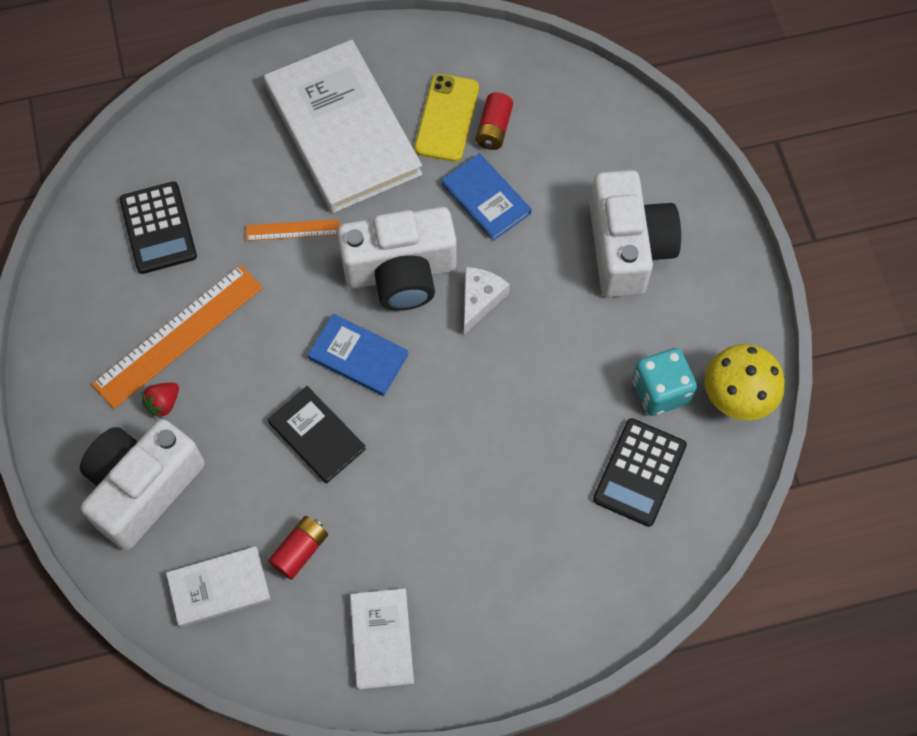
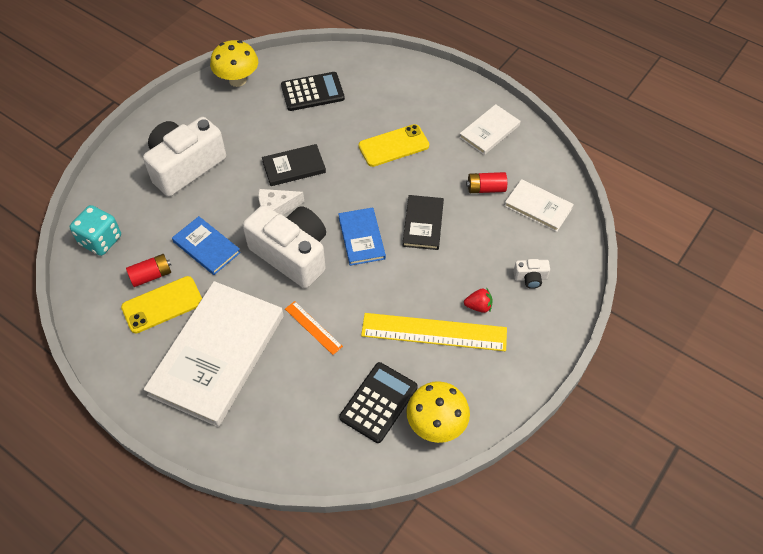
camera: 130 degrees left, 10 degrees down
(88, 259) = (436, 424): none -> yellow mushroom
(142, 488) = (530, 278): white camera -> white camera, size x0.41
(178, 335) = (434, 332): orange ruler -> yellow ruler
(461, 499) = (393, 146): none -> yellow phone
(486, 199) = (206, 247): blue book -> blue book turned 60 degrees counterclockwise
(526, 360) = (294, 167): none -> black book
(660, 391) = (261, 108): turquoise dice -> turquoise dice (100, 240)

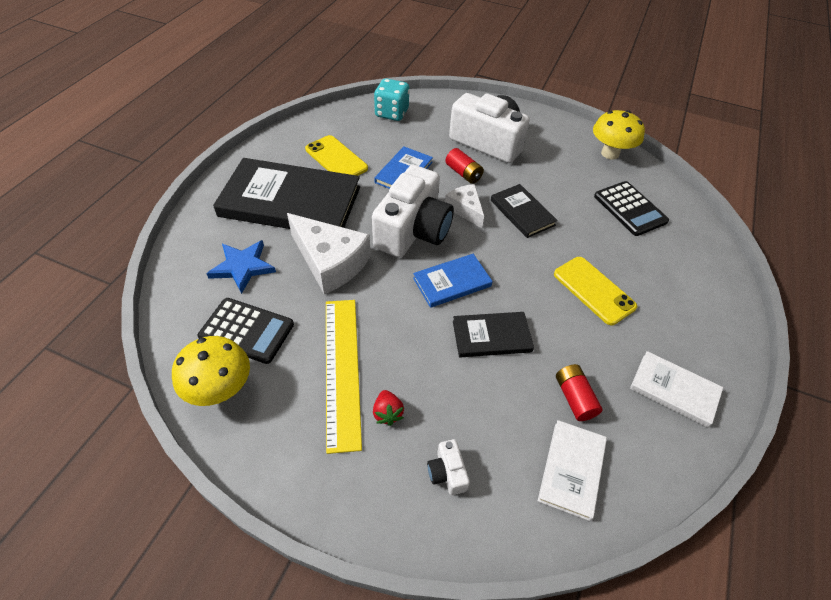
camera: 75 degrees right, 5 degrees down
(151, 275) = (364, 147): red battery -> red battery (463, 173)
(217, 355) = (290, 202): white book -> black book
(299, 403) = (242, 267): none -> blue star
(313, 327) = (330, 262): orange ruler -> white cheese

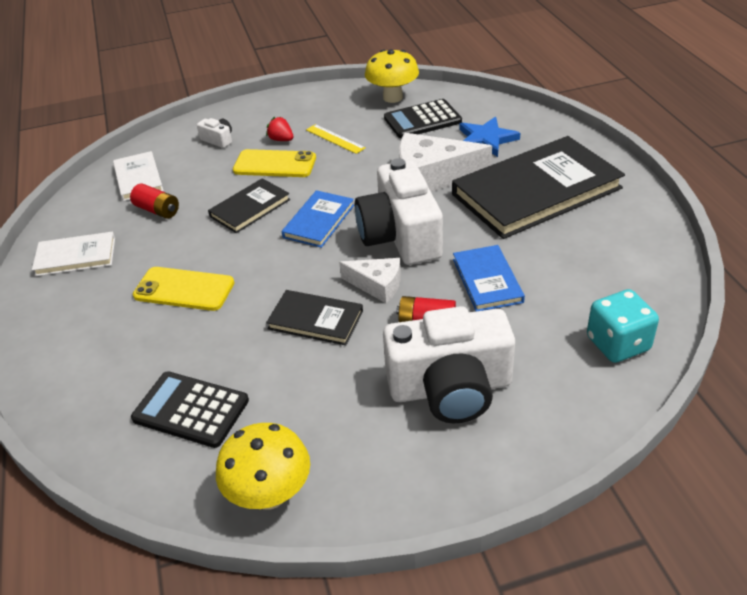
camera: 145 degrees right, 10 degrees down
(336, 159) = (570, 248): yellow phone -> yellow phone (275, 164)
(342, 370) = (335, 139): yellow ruler -> yellow ruler, size x0.51

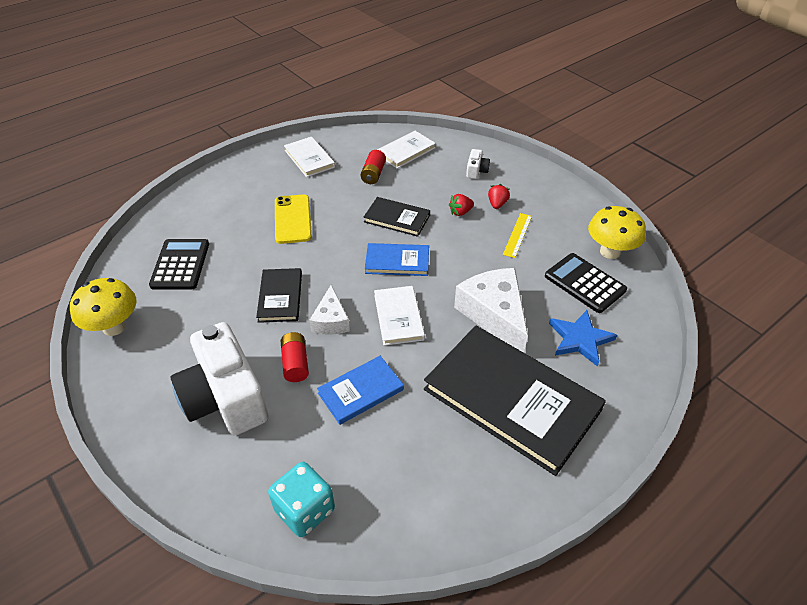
camera: 65 degrees right, 5 degrees up
(275, 164) = (460, 212): yellow phone -> red strawberry
(400, 236) = (398, 317): white camera -> white book

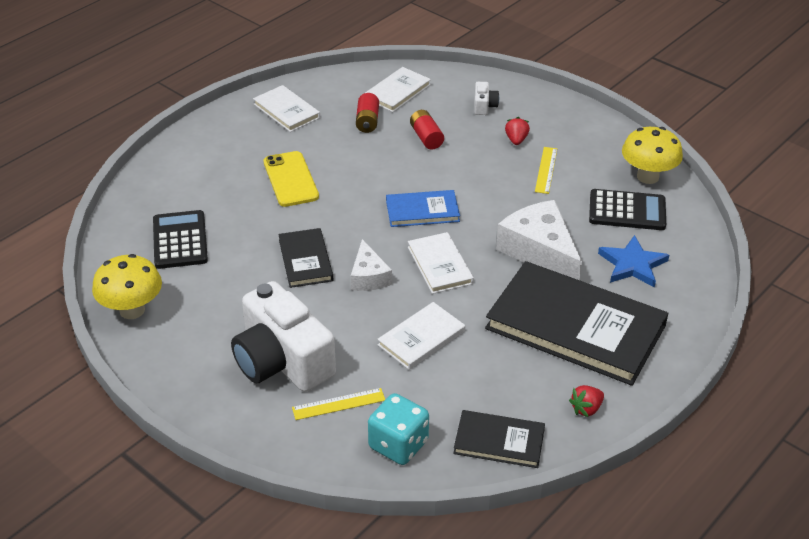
camera: 10 degrees left, 5 degrees down
(262, 453) = (338, 404): none -> yellow ruler
(295, 363) = (345, 321): red battery -> red battery (426, 137)
(361, 391) = (421, 338): blue book -> white book
(397, 218) = (409, 166): black book -> black book (499, 441)
(460, 212) = (478, 152): red strawberry -> red strawberry (586, 409)
(584, 283) = (627, 211): black calculator -> black calculator turned 150 degrees clockwise

